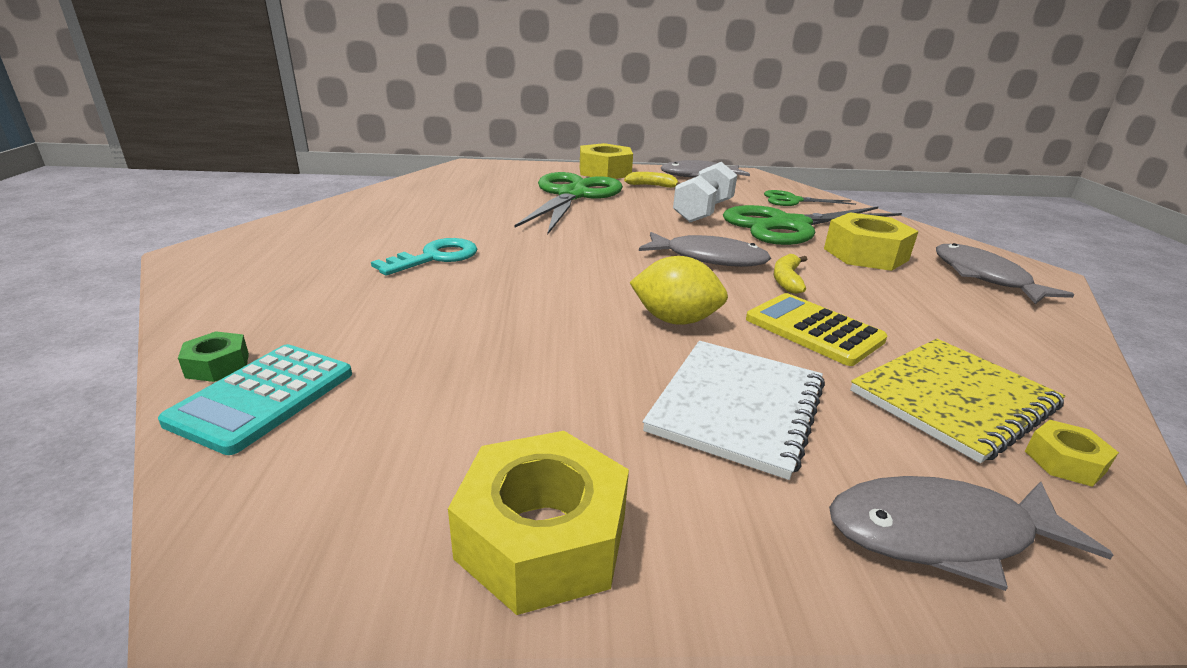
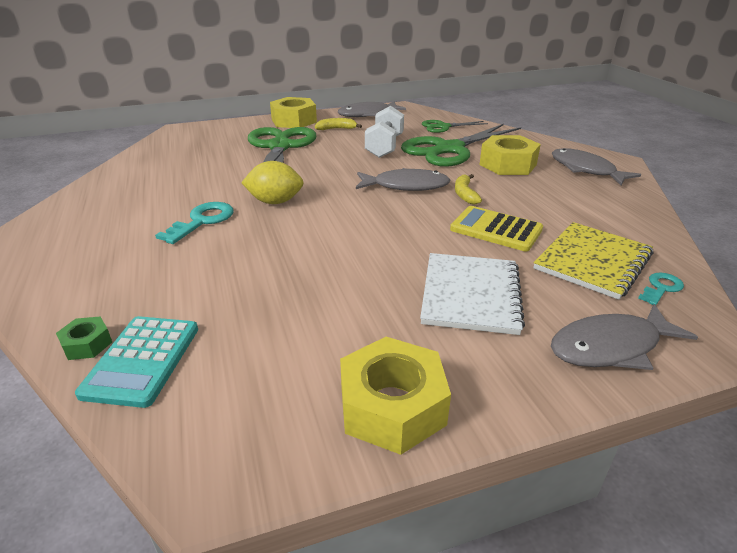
camera: 15 degrees left, 5 degrees up
(675, 320) = (404, 240): yellow lemon -> yellow lemon (275, 202)
(1064, 461) = (661, 288): yellow nut -> turquoise key

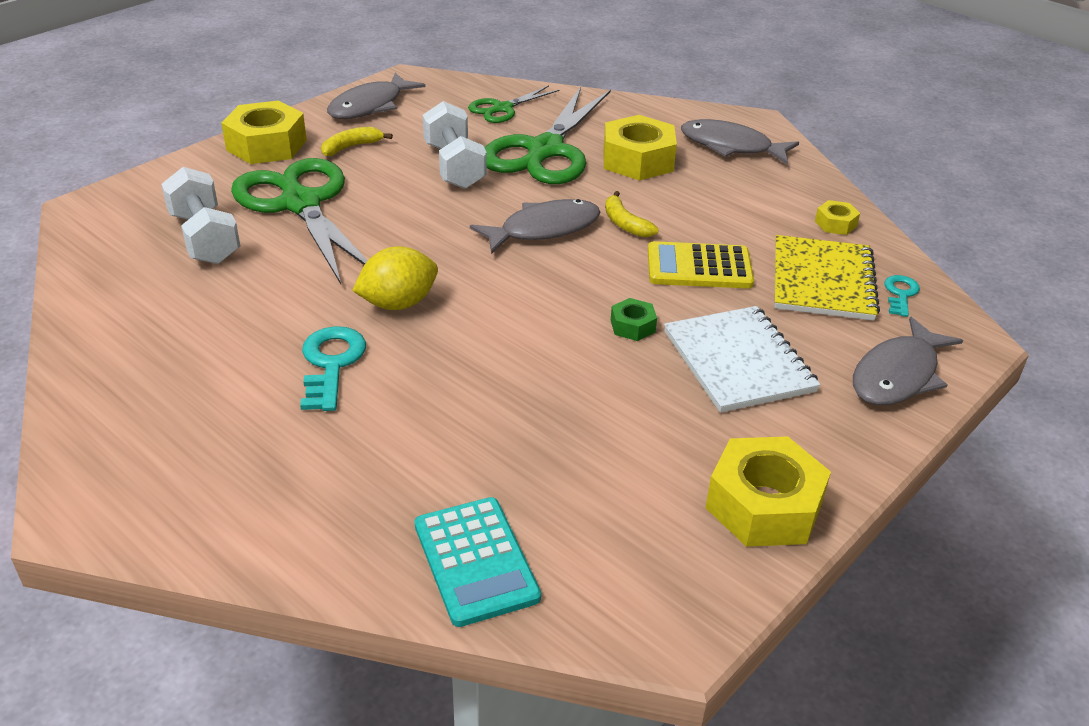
camera: 30 degrees left, 5 degrees up
(87, 344) = (389, 570): green nut -> green nut (632, 326)
(214, 151) = (205, 238): none -> white dumbbell
(636, 229) = (835, 224): none -> yellow nut

